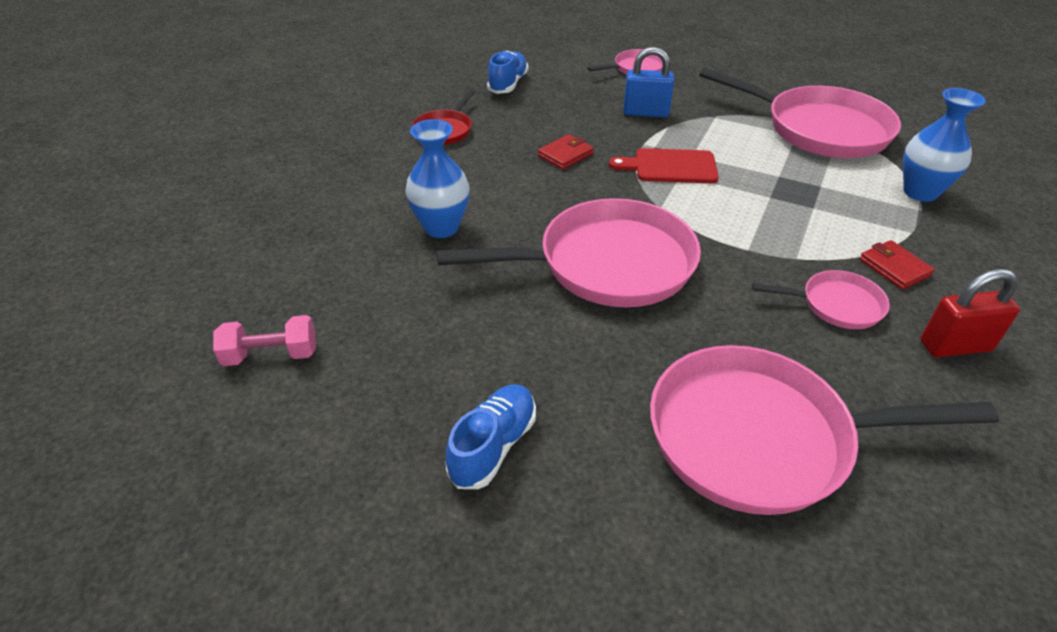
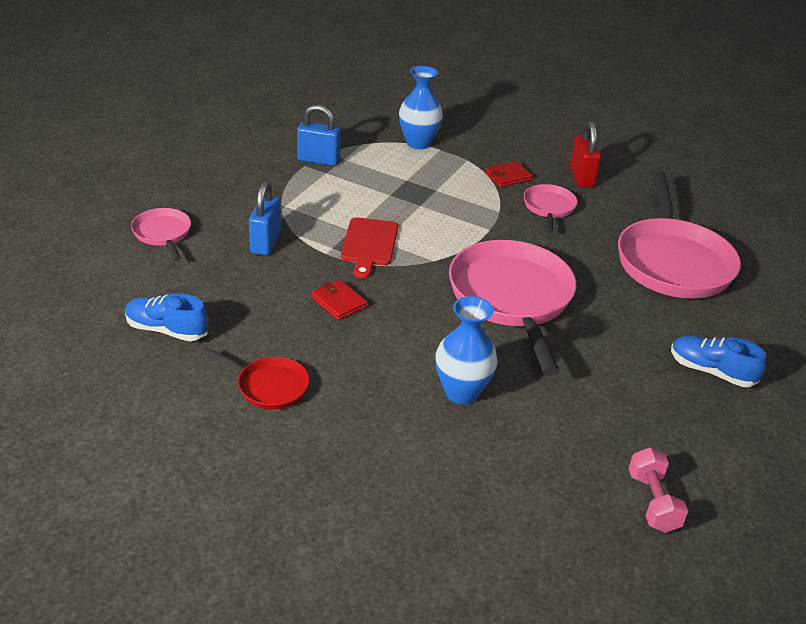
camera: 90 degrees left, 5 degrees down
(818, 129) = (318, 160): pink pan -> blue padlock

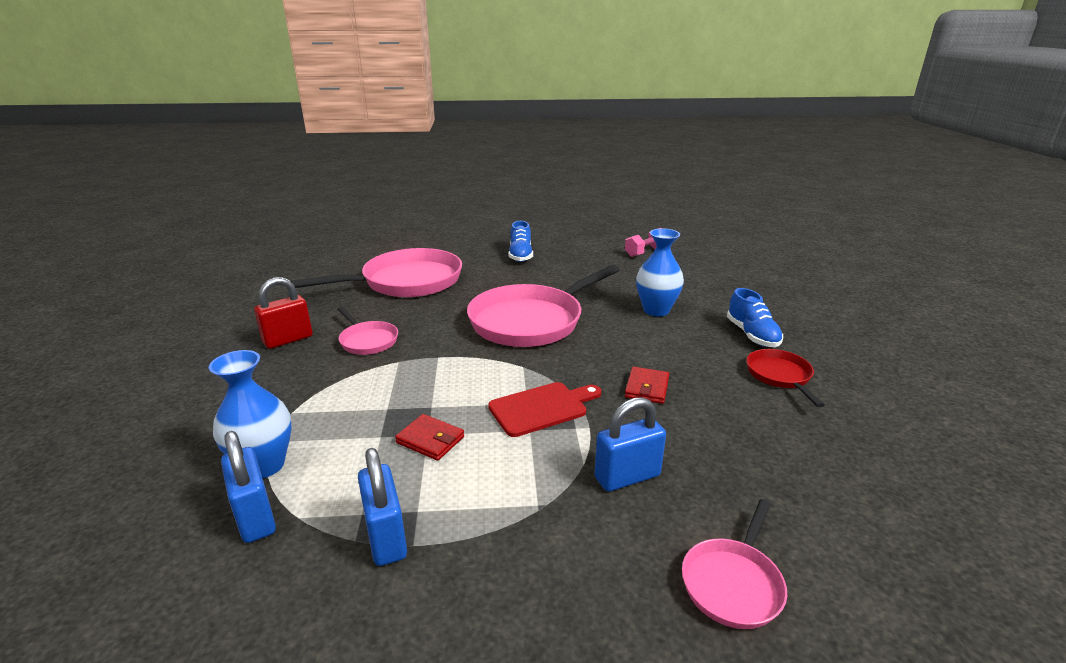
camera: 120 degrees left, 10 degrees down
(167, 330) = (833, 462): blue shoe -> blue shoe (752, 335)
(376, 134) = (255, 517): none -> blue padlock
(507, 177) = (317, 376): red wallet -> red wallet (430, 440)
(549, 208) = (367, 340): pink pan -> pink pan turned 105 degrees counterclockwise

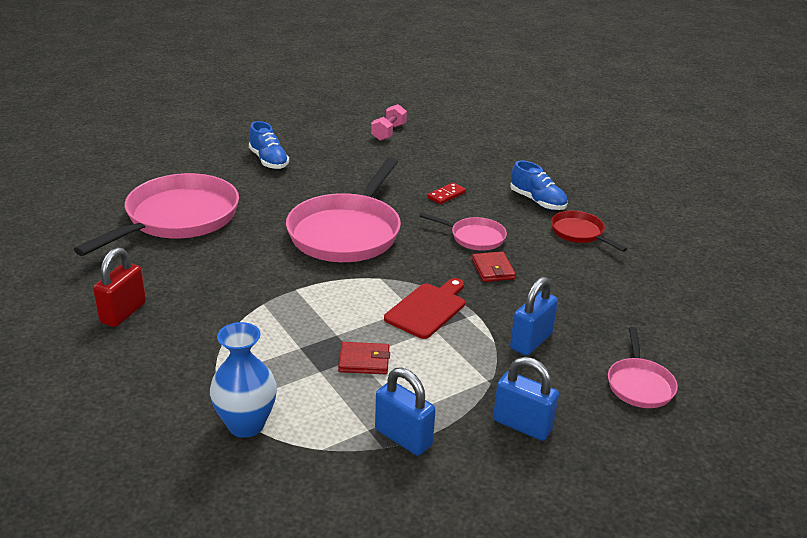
camera: 30 degrees left, 5 degrees up
(255, 517) = (287, 461): blue padlock -> blue padlock (522, 425)
(367, 340) = (209, 291): pink pan -> pink pan (474, 237)
(656, 310) = (446, 195): blue vase -> red domino

